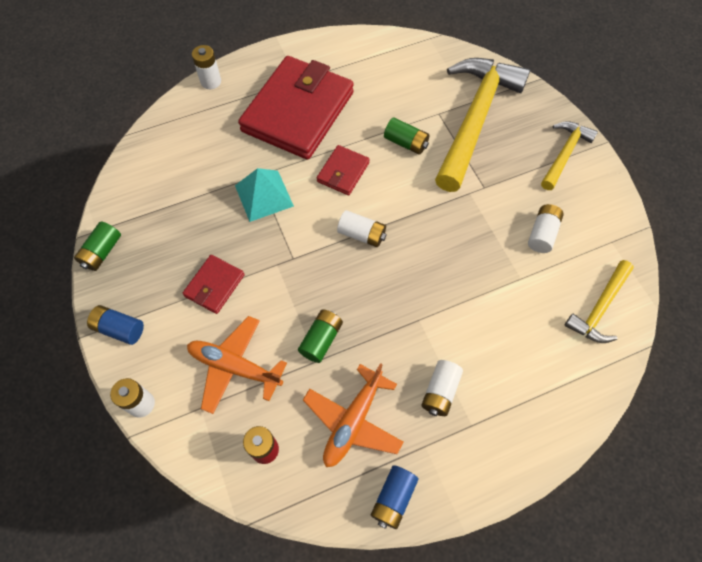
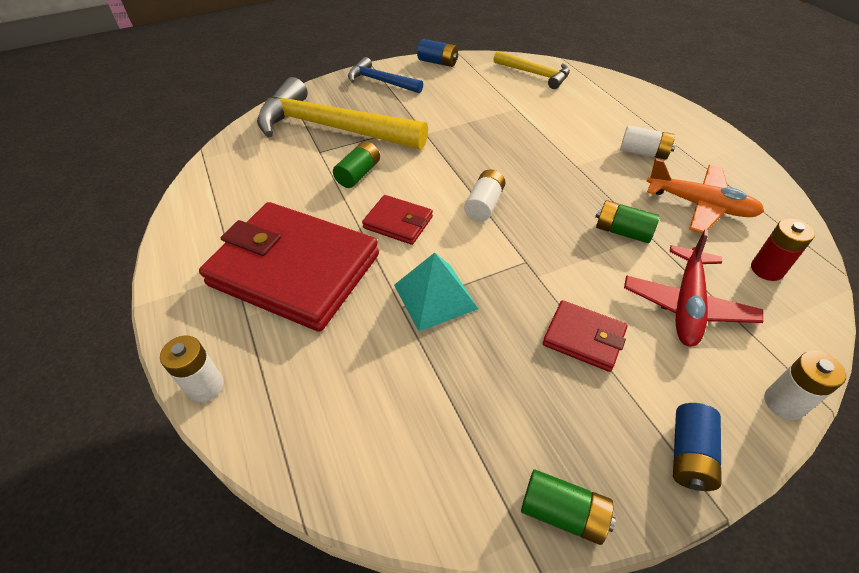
camera: 90 degrees left, 15 degrees down
(235, 367) = (686, 305): orange plane -> red plane
(393, 498) = (756, 179): blue battery -> blue battery (438, 62)
(542, 234) = (468, 96): white battery -> none
(564, 154) = (381, 81): yellow hammer -> blue hammer

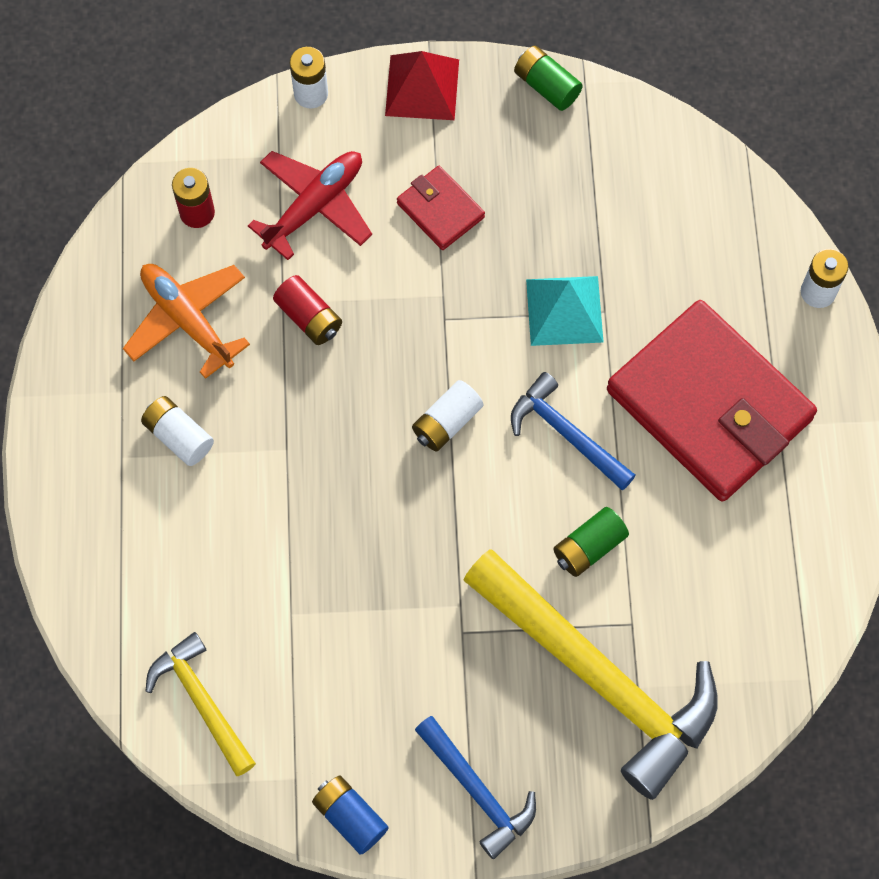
camera: 160 degrees left, 20 degrees up
(398, 222) = (566, 434): red wallet -> blue hammer
(622, 231) = (309, 317): green battery -> red battery
(689, 454) = (422, 87): blue battery -> red pyramid

